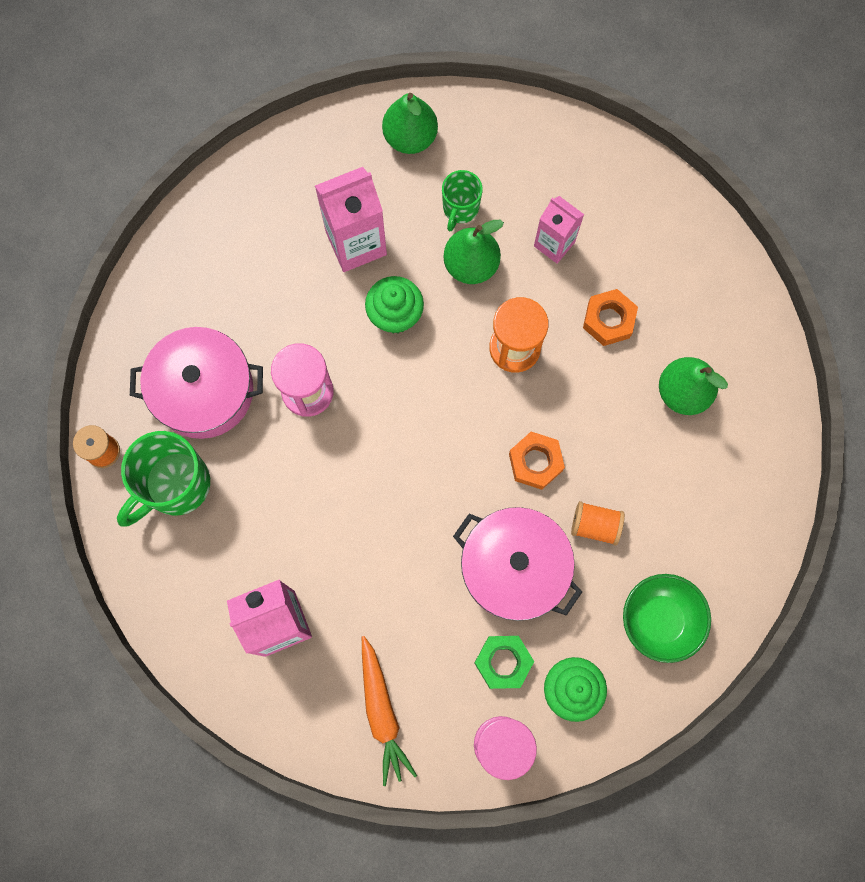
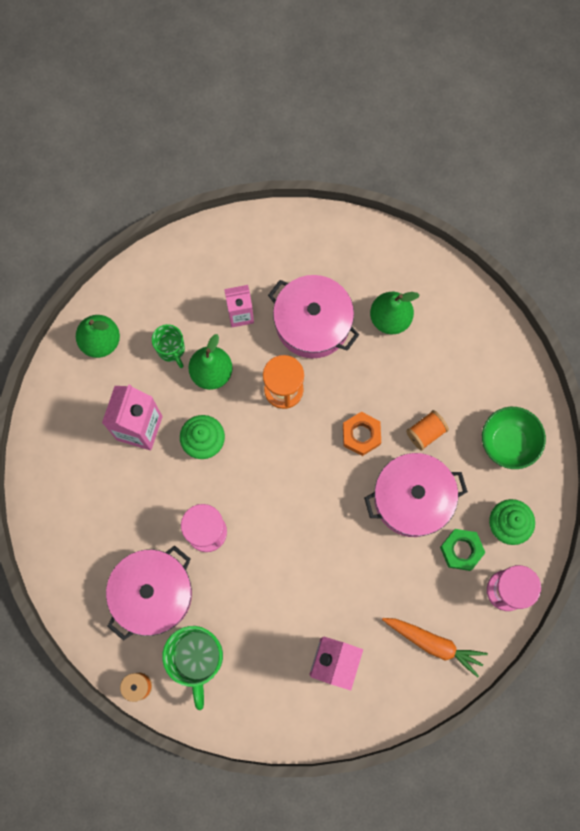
camera: 50 degrees left, 0 degrees up
(608, 320) = (312, 323): orange nut -> pink pot

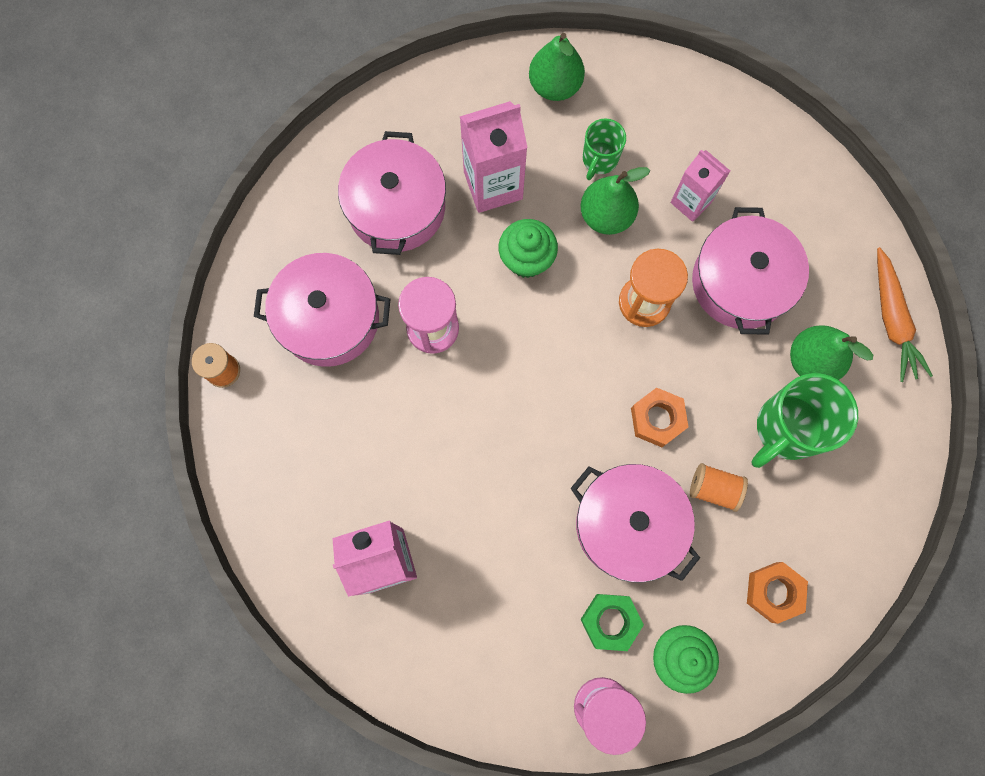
camera: 55 degrees right, 0 degrees up
(109, 500) = (396, 207): none -> pink pot
(197, 658) = (292, 411): green mug -> green mug (786, 429)
(434, 644) = (482, 662): orange carrot -> orange carrot (892, 320)
(508, 443) = (773, 592): green bowl -> orange nut

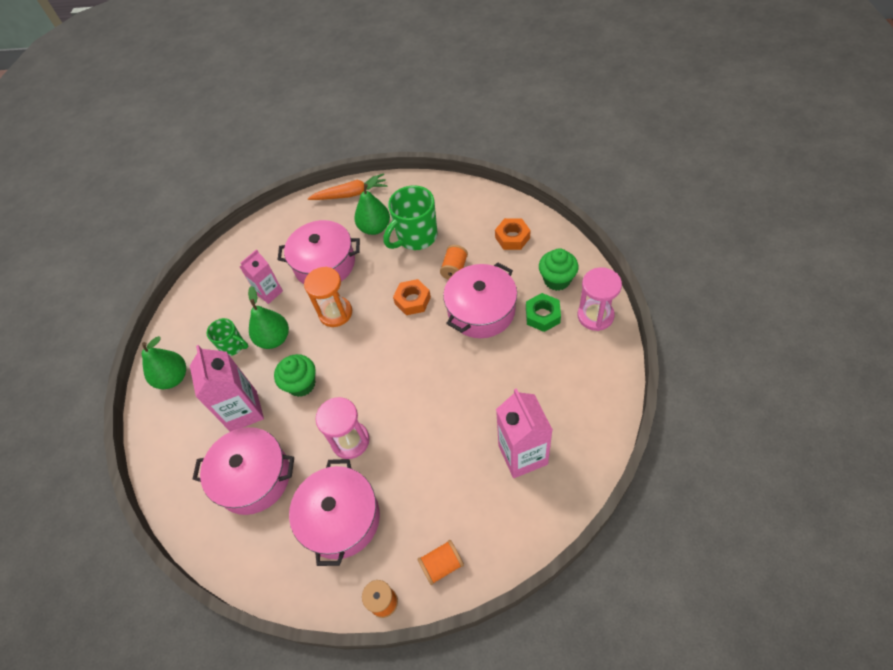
camera: 85 degrees left, 20 degrees down
(255, 442) = (442, 565): none -> orange spool
(786, 429) = (416, 237): green mug -> green mug turned 90 degrees clockwise

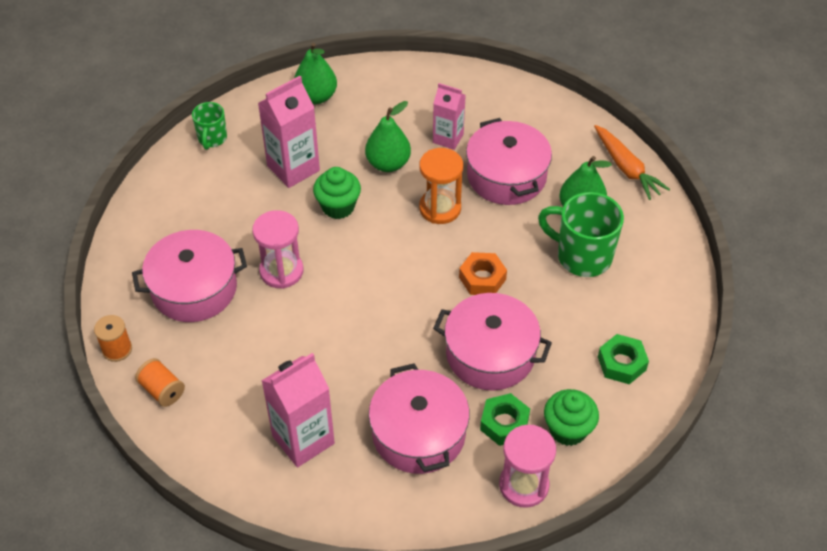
camera: 65 degrees right, 5 degrees down
(233, 346) = (368, 131): green mug -> green mug (212, 139)
(253, 478) = (222, 202): pink pot -> pink pot (418, 433)
(454, 269) = (545, 310): orange spool -> none
(512, 237) = (621, 363): orange nut -> green nut

